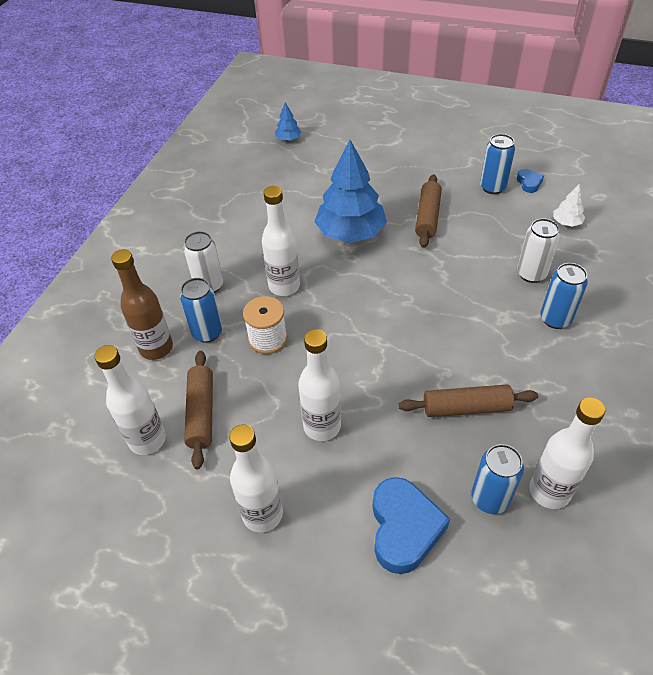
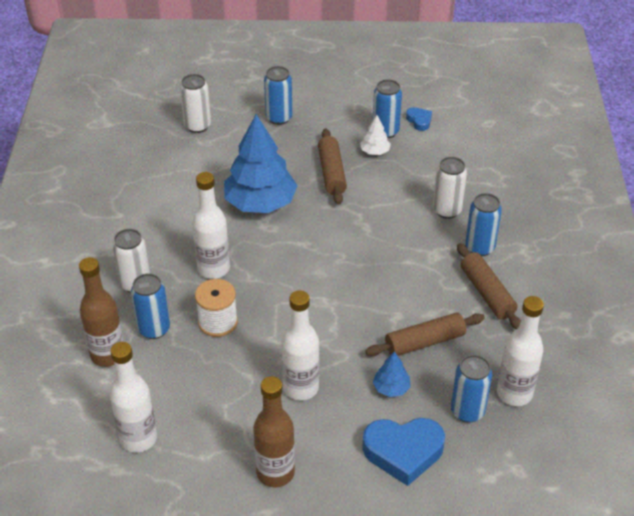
camera: 20 degrees left, 5 degrees down
(201, 413) = (181, 403): brown rolling pin -> brown rolling pin (487, 293)
(262, 514) = (275, 472): white bottle -> brown bottle
(288, 139) = (155, 114): blue tree -> blue tree (391, 388)
(320, 155) = (197, 126): none -> white can
(396, 159) = (279, 118): none -> blue can
(404, 528) = (403, 452): blue heart -> blue heart turned 105 degrees clockwise
(566, 222) = (465, 154): white tree -> white tree (375, 151)

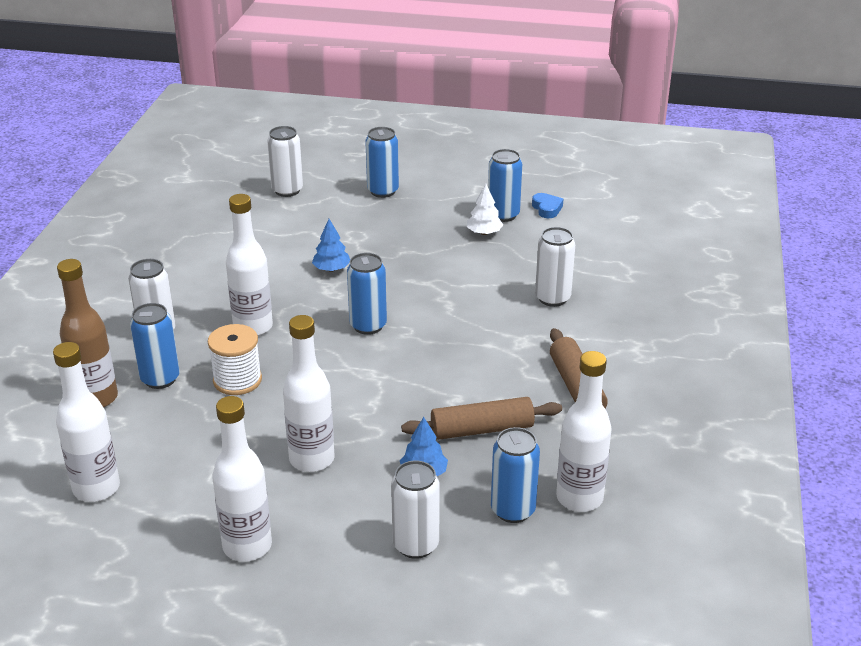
camera: 10 degrees right, 10 degrees down
(260, 203) = (331, 269): blue tree -> blue tree, size x0.44
(275, 472) = (247, 546): brown bottle -> white bottle
(331, 173) = (426, 248): brown rolling pin -> none
(403, 452) = (416, 545): blue heart -> white can
(480, 248) = (581, 339): blue can -> blue can (368, 325)

